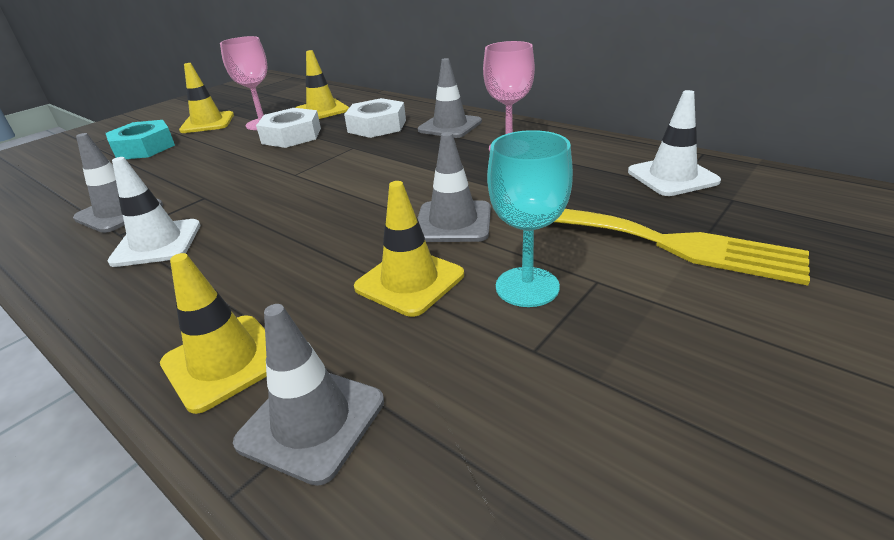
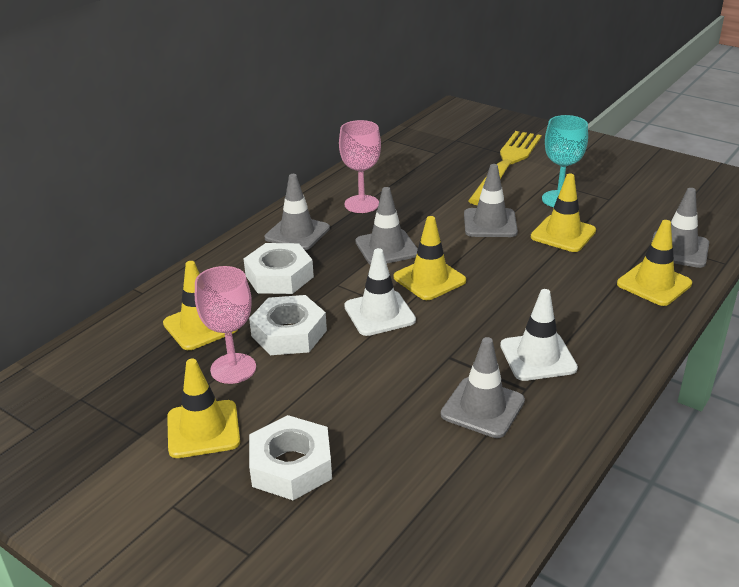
camera: 95 degrees left, 0 degrees up
(144, 148) = (291, 466): turquoise nut -> white nut
(338, 186) = (429, 279): none -> yellow traffic cone
(410, 164) = (387, 248): none -> grey traffic cone
(672, 177) = (424, 151): white traffic cone -> white traffic cone (379, 313)

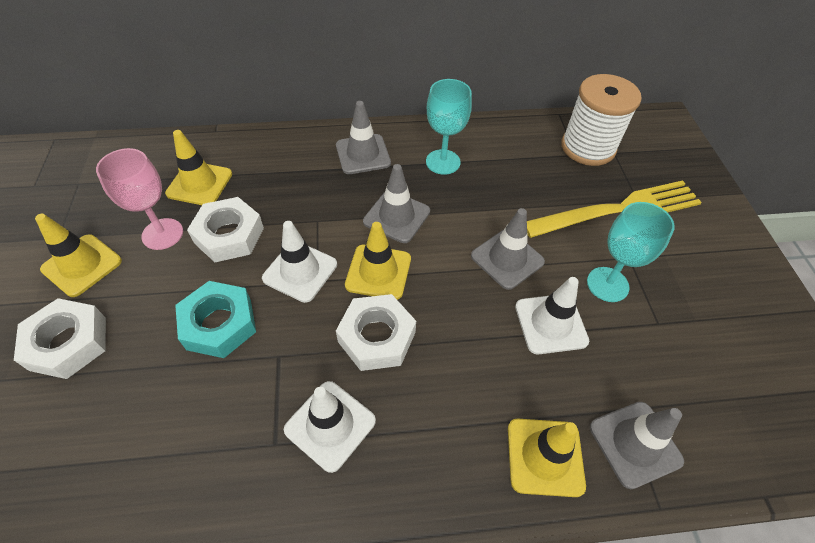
camera: 45 degrees right, 20 degrees up
(279, 276) = (297, 182): white nut -> white nut (376, 337)
(361, 204) = (443, 162): pink goblet -> turquoise goblet
(380, 373) = (219, 324): none -> turquoise nut
(436, 145) = (588, 147): none -> white spool
(482, 408) = (223, 427): grey traffic cone -> none
(563, 234) = (550, 324): yellow traffic cone -> white traffic cone

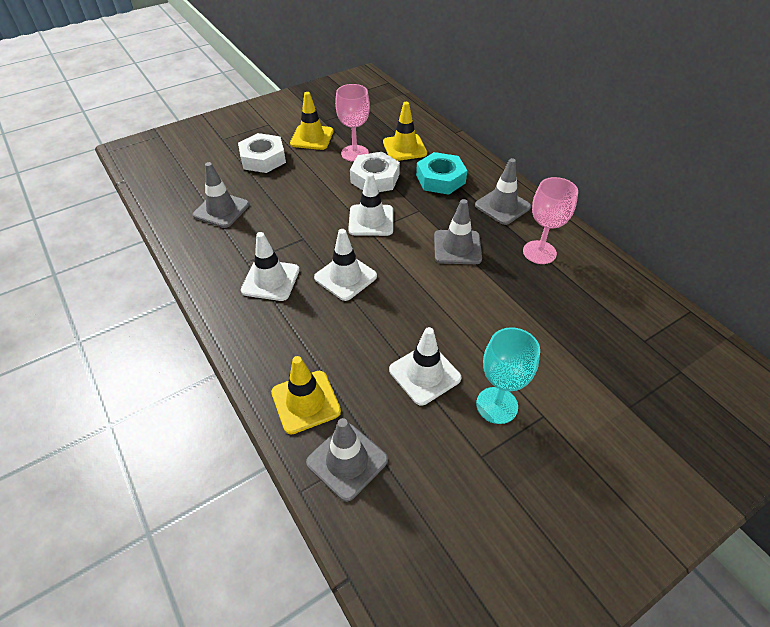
camera: 65 degrees right, 5 degrees down
(219, 324) = (309, 205): turquoise nut -> turquoise nut (440, 179)
(376, 337) = (345, 277): white nut -> white traffic cone
(378, 272) = (399, 257): yellow traffic cone -> none
(443, 162) = (539, 252): turquoise goblet -> pink goblet
(507, 259) = (469, 326): grey traffic cone -> grey traffic cone (221, 210)
(588, 147) = (664, 347): white spool -> none
(620, 209) = (600, 394): yellow fork -> none

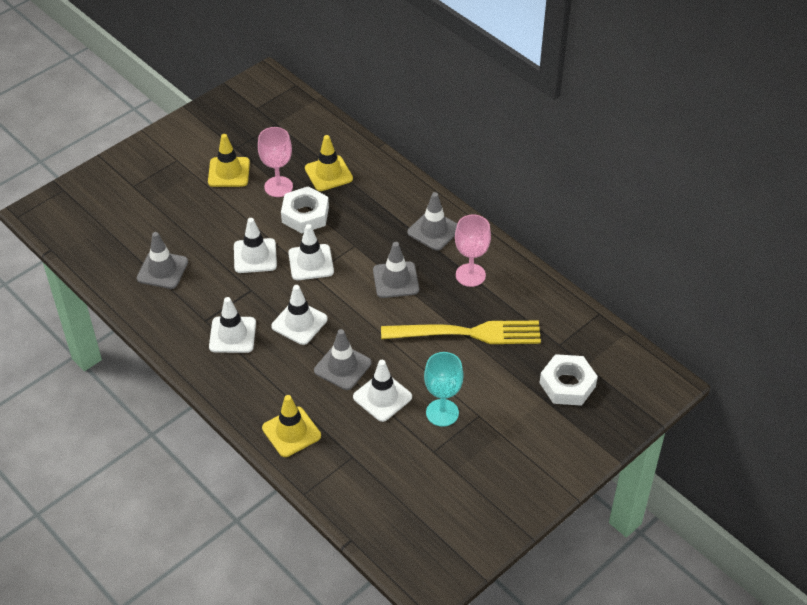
camera: 10 degrees left, 0 degrees up
(263, 159) = (185, 205): white nut -> white nut (567, 384)
(316, 208) = (255, 256): none -> white traffic cone
(347, 461) = (333, 469): grey traffic cone -> grey traffic cone (342, 367)
(440, 179) = (370, 207): turquoise nut -> none
(535, 313) = (469, 333): none -> yellow fork

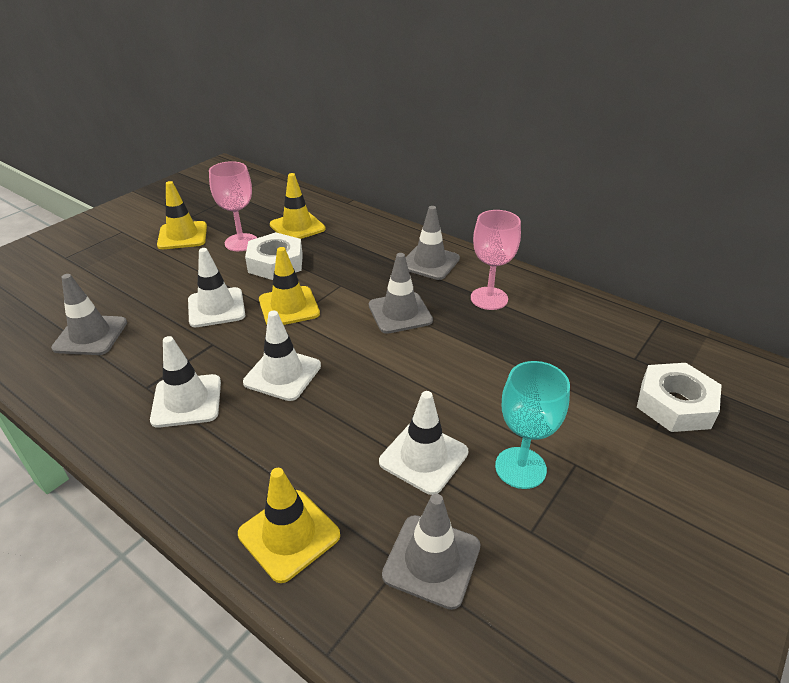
camera: 10 degrees left, 10 degrees down
(311, 262) = (289, 307): white traffic cone -> yellow traffic cone
(342, 367) = (354, 422): grey traffic cone -> grey traffic cone (432, 560)
(469, 333) = (514, 359): yellow fork -> none

